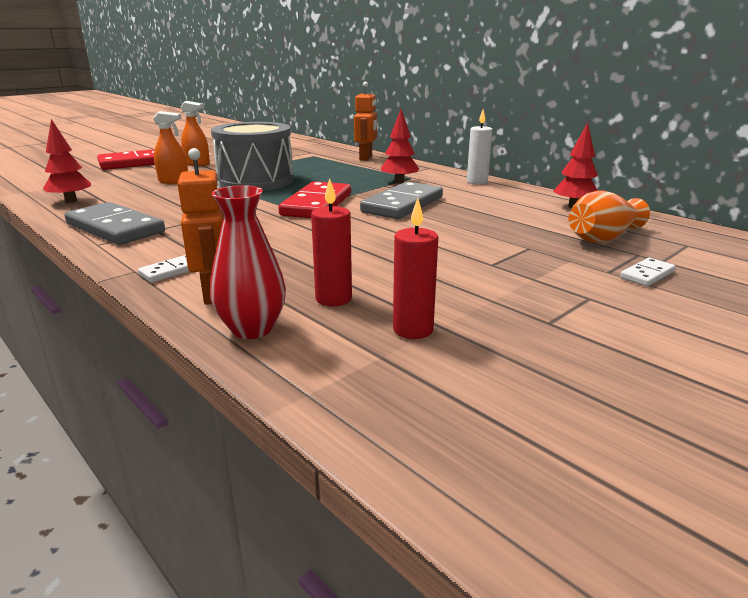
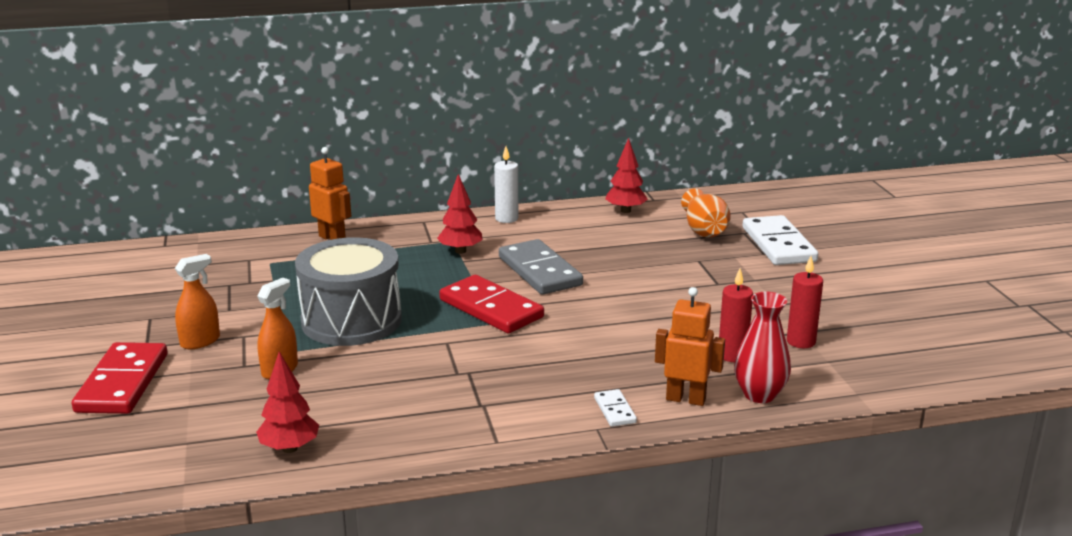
camera: 60 degrees left, 0 degrees up
(115, 228) = (450, 427): grey domino -> none
(647, 275) = (778, 244): white domino -> white domino, size x2.15

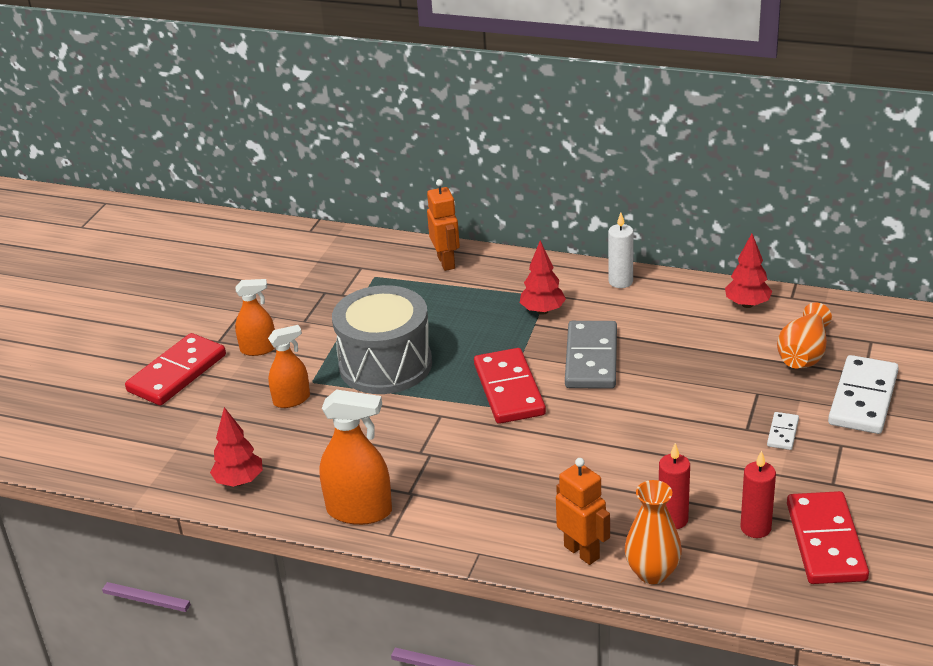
camera: 35 degrees right, 10 degrees up
(446, 433) = (359, 511): none -> orange spray bottle
(615, 410) = (510, 540): white domino -> white domino (783, 433)
(759, 394) = (652, 573): red vase -> orange vase
(861, 335) = (826, 542): none -> red domino

